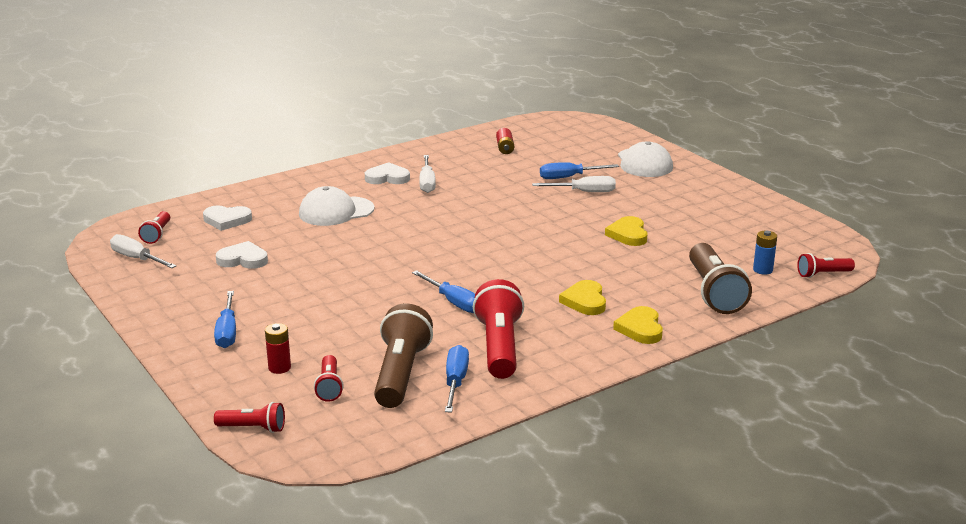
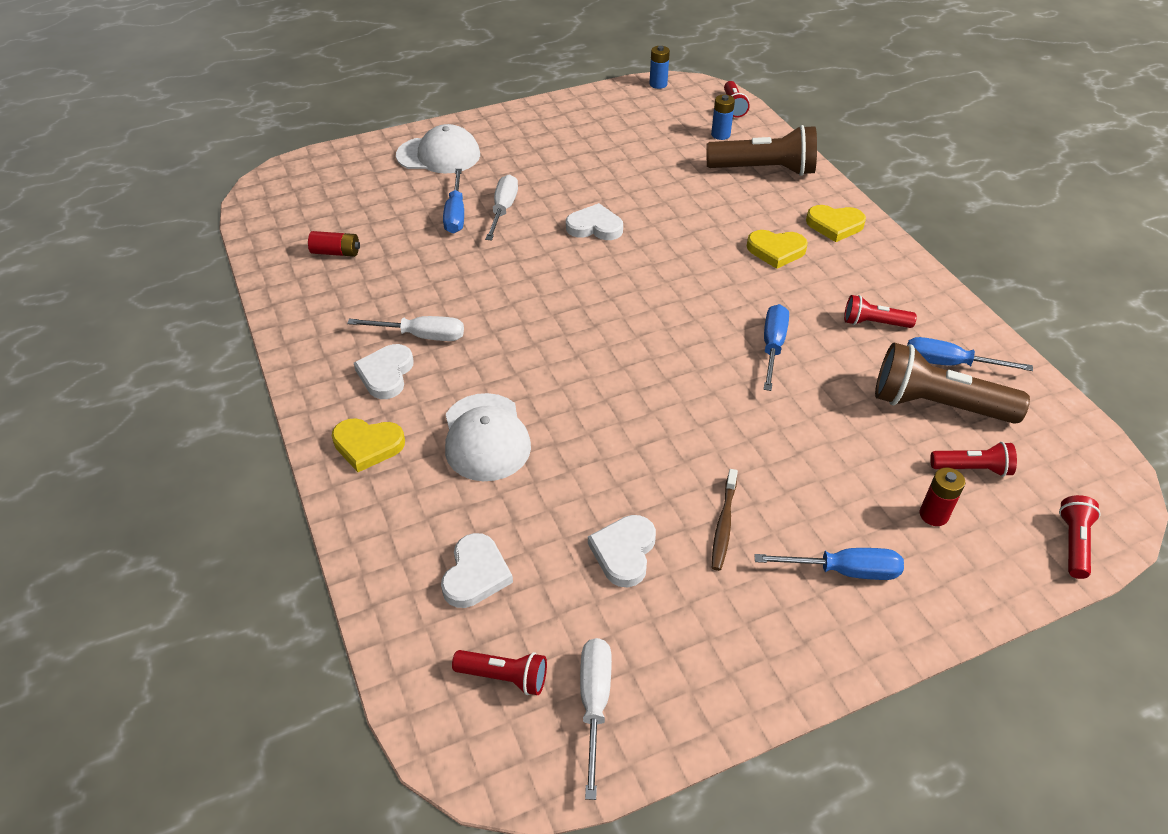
camera: 80 degrees left, 20 degrees up
(137, 259) = (594, 704): white screwdriver -> white screwdriver turned 135 degrees clockwise
(267, 289) = (724, 524): none -> brown toothbrush
(454, 302) = (772, 346): blue screwdriver -> blue screwdriver turned 45 degrees counterclockwise
(499, 347) = (874, 323): red flashlight -> red flashlight, size x0.52
(580, 226) = (595, 227): none -> white heart
(628, 234) = (625, 198): yellow heart -> yellow heart (367, 445)
(834, 236) = (658, 84): none -> blue battery

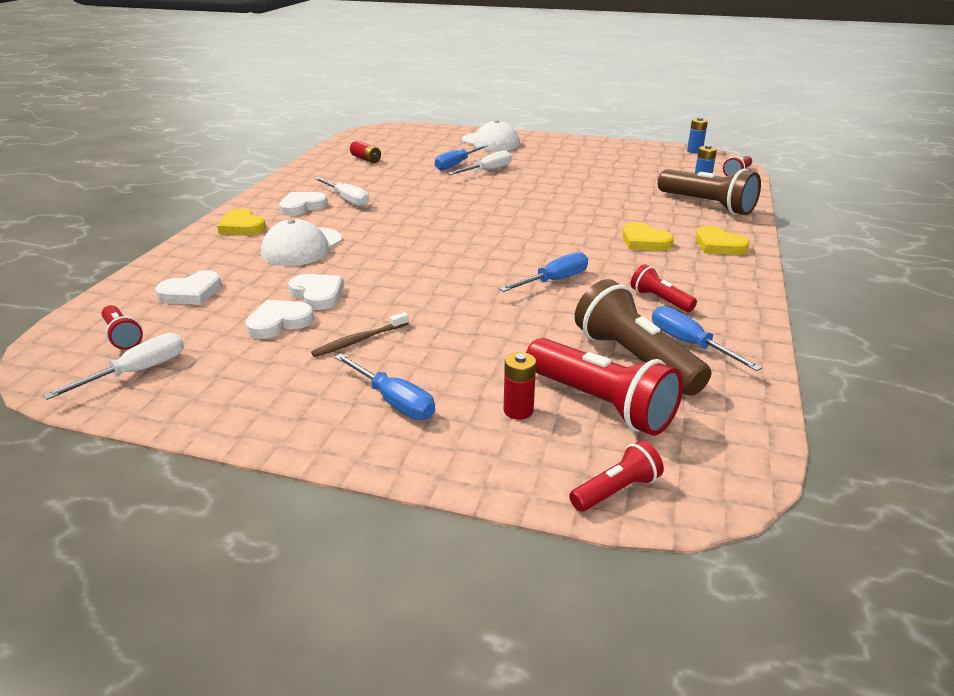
camera: 40 degrees right, 15 degrees down
(595, 227) = (531, 193): white heart -> white heart (317, 294)
(972, 469) = (601, 404): red flashlight -> red flashlight, size x1.91

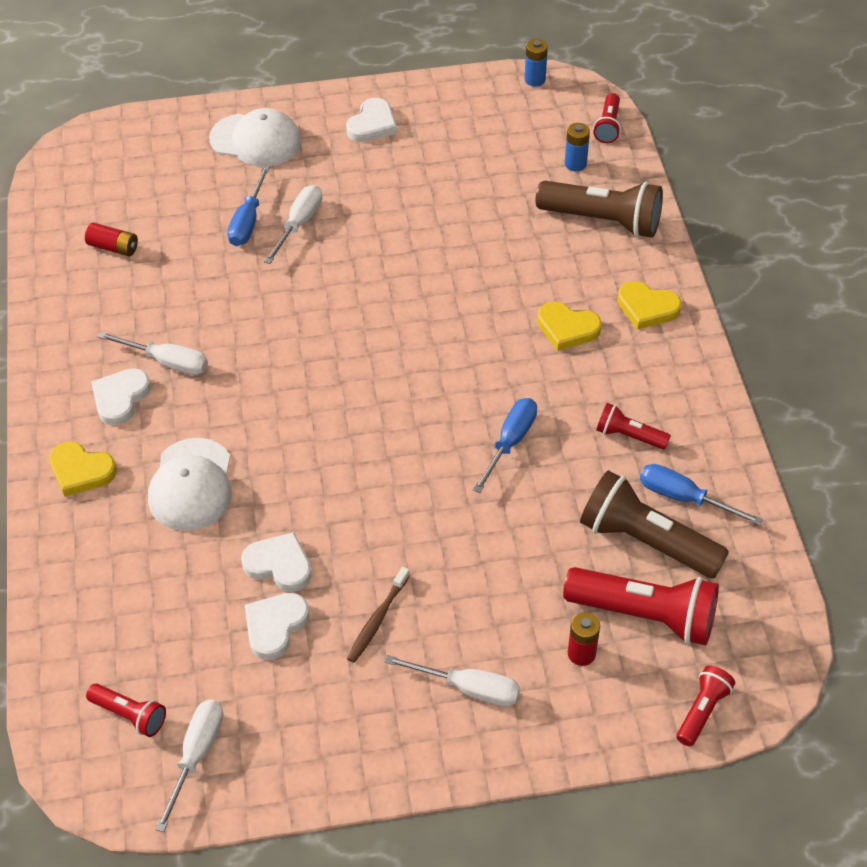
camera: 25 degrees left, 20 degrees up
(191, 293) = (137, 618): white heart -> white heart (372, 124)
(394, 401) = (468, 688): blue screwdriver -> white screwdriver

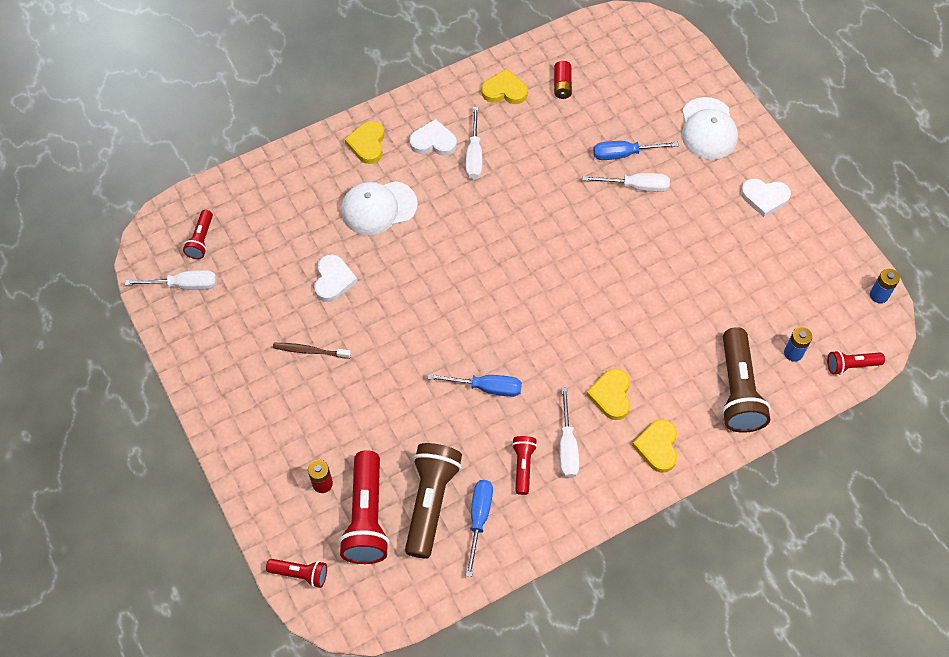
camera: 70 degrees right, 10 degrees up
(86, 304) = (504, 90): none -> yellow heart
(275, 626) = (286, 294): white heart -> none
(468, 688) = (274, 421): white screwdriver -> white screwdriver (567, 446)

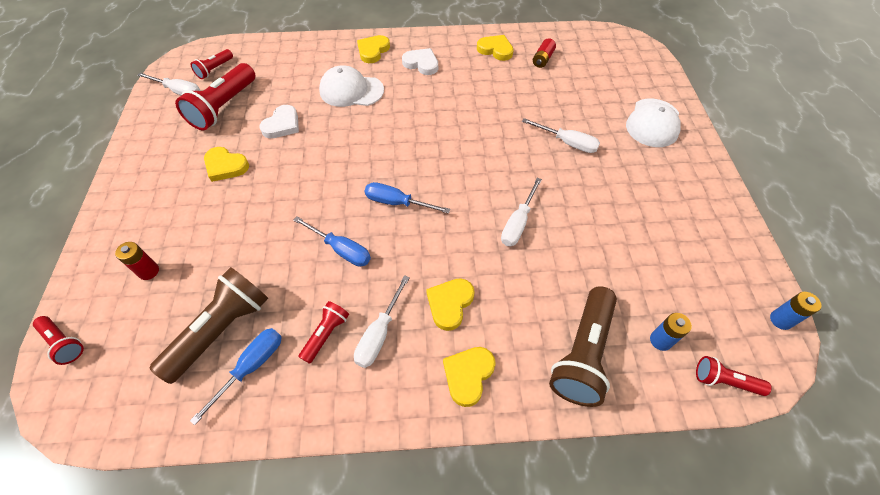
camera: 25 degrees right, 5 degrees down
(310, 351) = (225, 166): brown toothbrush -> yellow heart
(366, 517) = (158, 318): red flashlight -> red flashlight (223, 107)
(474, 155) = (446, 81): white screwdriver -> white screwdriver (518, 223)
(624, 154) = (569, 117): blue screwdriver -> blue screwdriver (397, 203)
(764, 197) = (685, 190): white heart -> none

